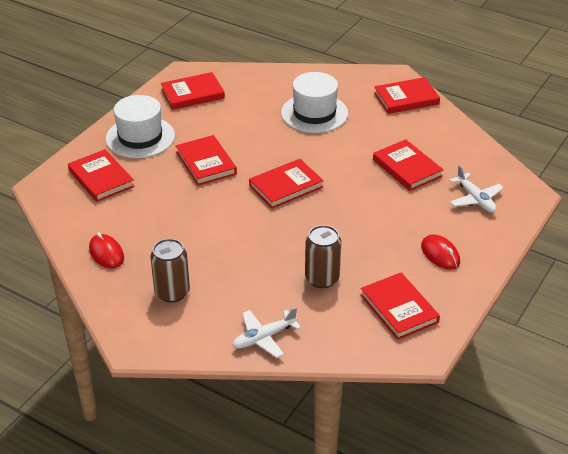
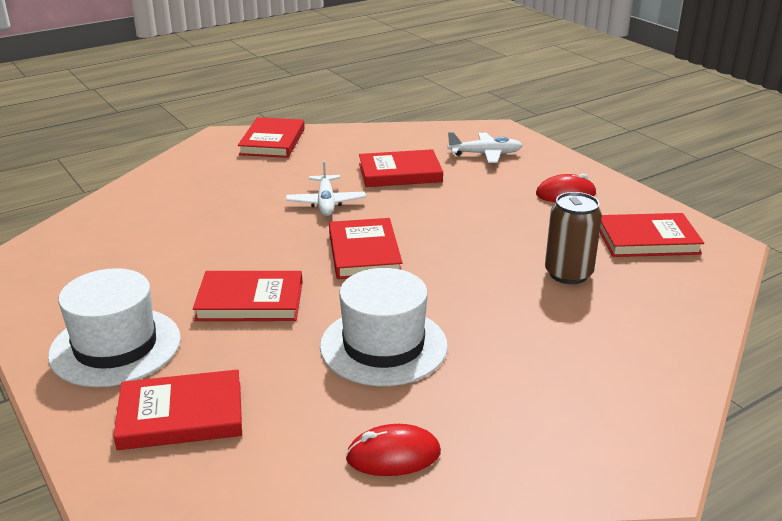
camera: 65 degrees left, 10 degrees down
(172, 292) = (534, 405): brown can -> none
(192, 94) = (68, 272): red book -> none
(264, 338) = (668, 345): white plane -> white plane (326, 203)
(314, 113) = (233, 197): white hat -> white hat (383, 346)

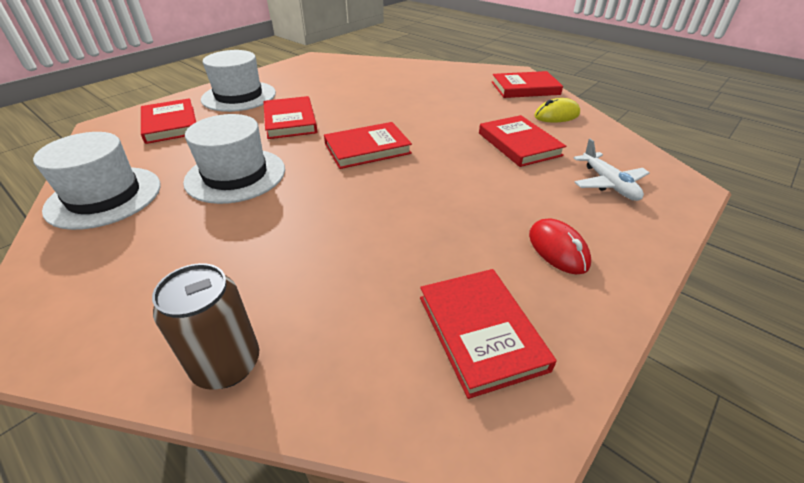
camera: 75 degrees right, 10 degrees up
(326, 203) = (439, 122): white plane -> none
(350, 143) = (556, 115): none -> yellow mouse
(393, 455) = (104, 197): red mouse -> white hat
(568, 274) = (368, 263): brown can -> brown can (227, 364)

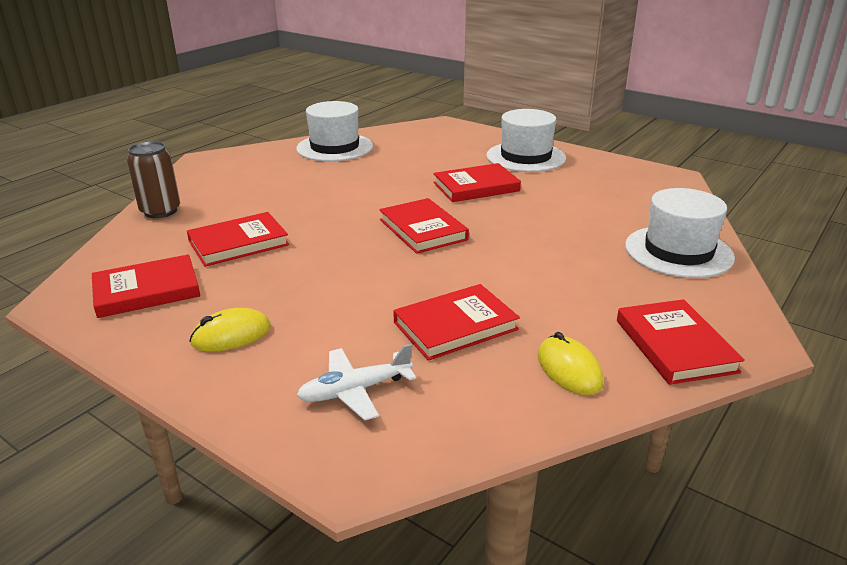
camera: 85 degrees right, 10 degrees down
(170, 124) = (452, 143): red book -> red book (238, 243)
(235, 175) = (366, 181): white hat -> white hat (678, 251)
(558, 249) = (231, 335): red mouse -> yellow mouse

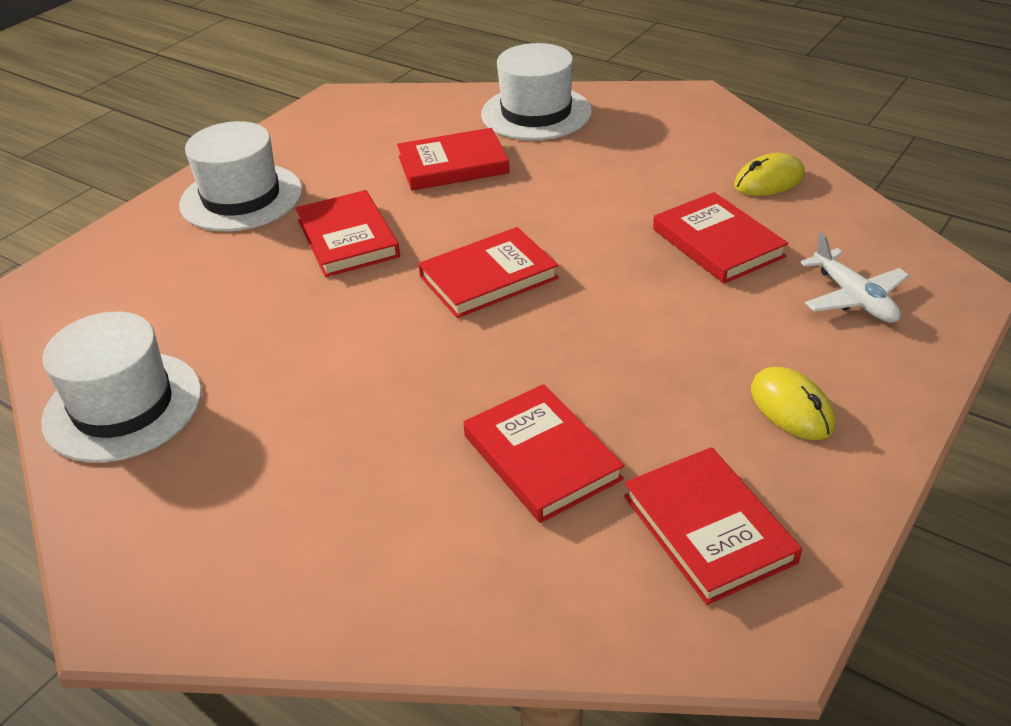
camera: 90 degrees left, 10 degrees up
(160, 211) = (411, 606): brown can -> none
(675, 345) = (712, 130): red book -> red book (453, 165)

